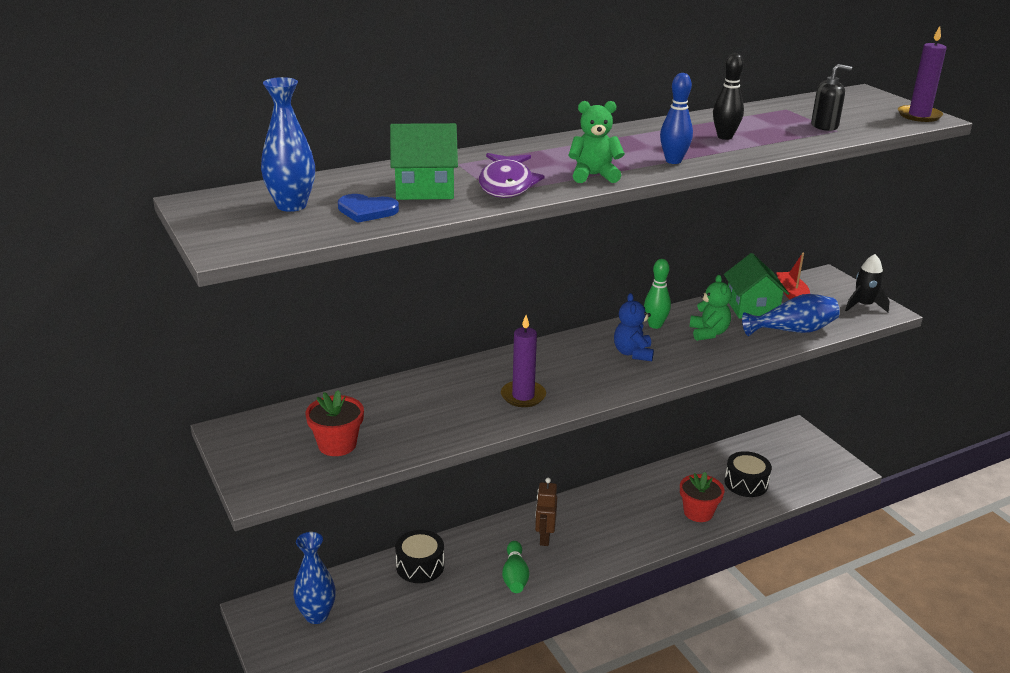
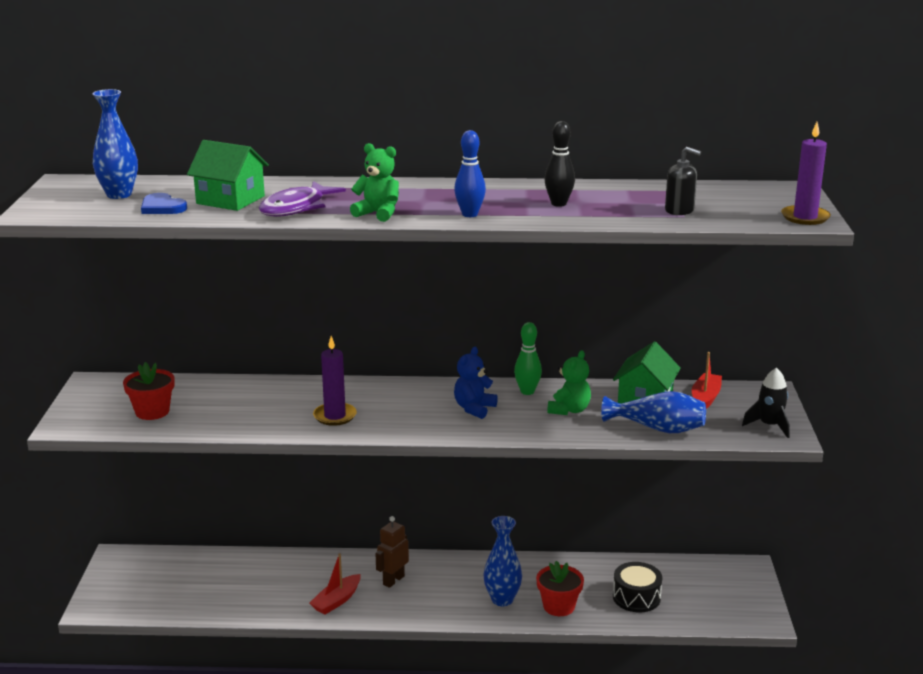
camera: 30 degrees right, 5 degrees down
(316, 615) = (156, 575): blue vase -> blue vase (502, 599)
(420, 566) = (268, 567): black drum -> none
(515, 576) = (337, 601): green bowling pin -> red boat

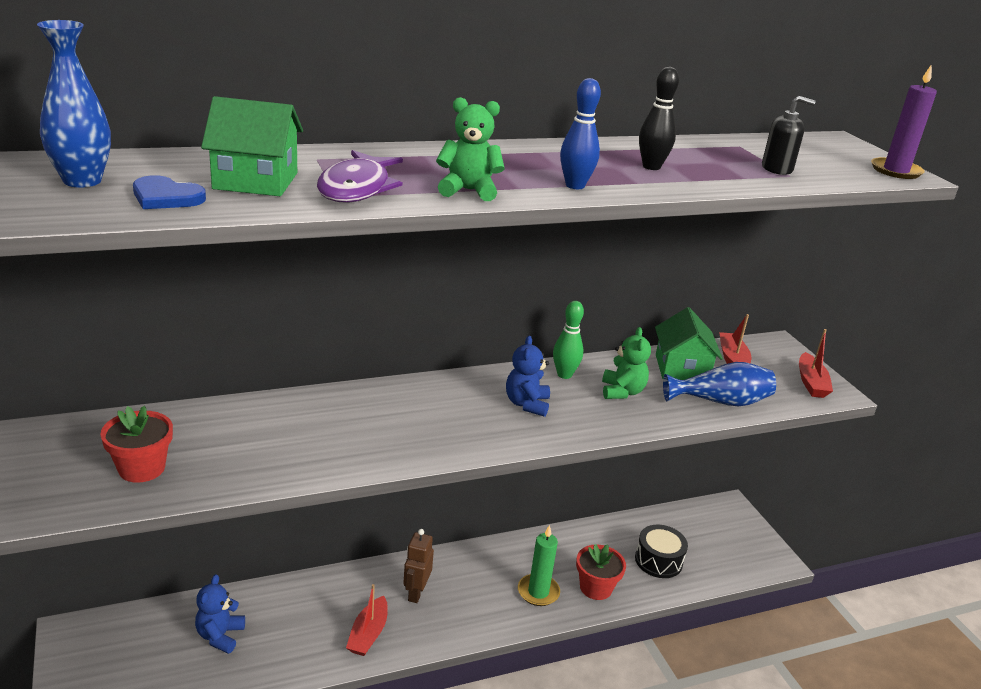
camera: 25 degrees left, 5 degrees up
(221, 579) = (220, 636): none -> blue teddy bear
(335, 416) = (381, 438): purple candle -> none
(502, 599) = (538, 592): blue vase -> green candle
(769, 425) = (811, 383): black rocket -> red boat

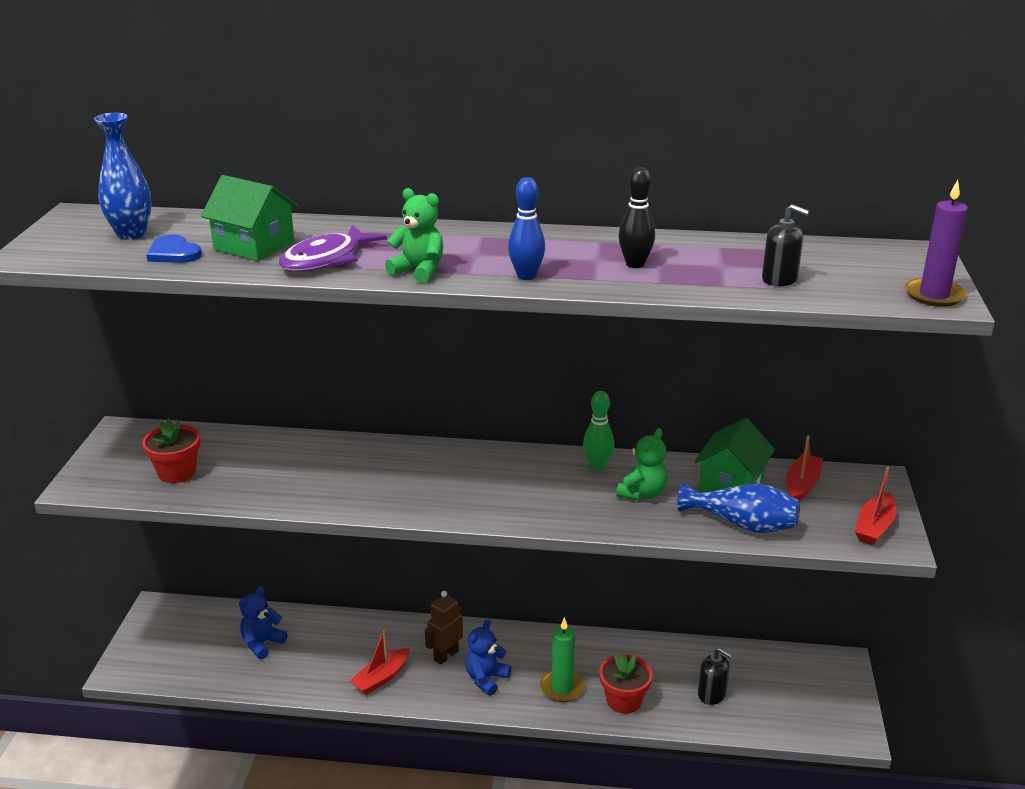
camera: 30 degrees right, 0 degrees up
(527, 404) = (534, 486): blue teddy bear -> blue teddy bear (486, 678)
(658, 560) = (712, 694): black drum -> black soap dispenser

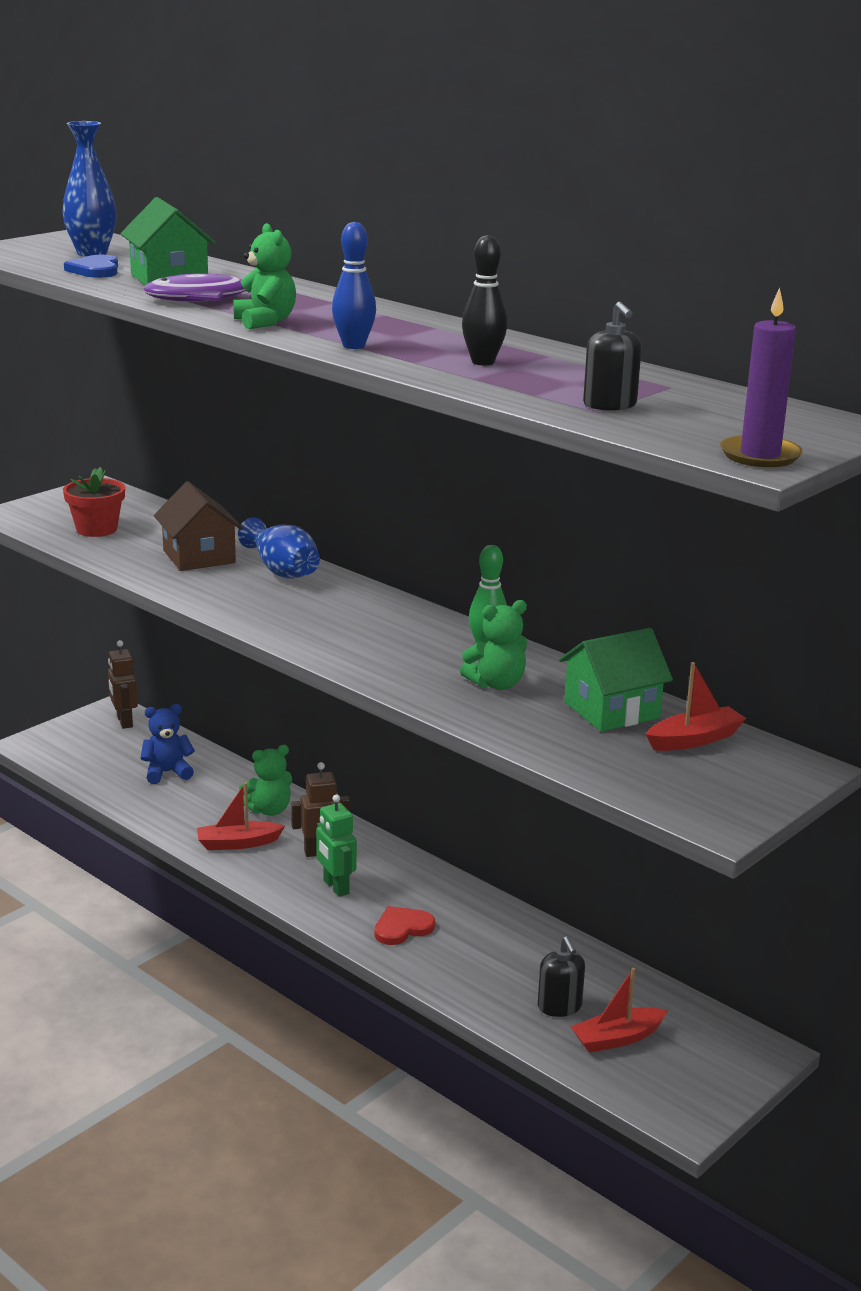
camera: 35 degrees right, 5 degrees down
(177, 614) = (124, 722): none -> brown robot
(296, 467) = (199, 557): none -> brown house
(372, 639) = (269, 810): none -> green teddy bear
(486, 678) = (335, 887): blue teddy bear -> green robot
(562, 688) = (402, 928): green candle -> red heart
(624, 700) = (453, 967): red flower pot -> none
(742, 524) = (563, 744): blue vase -> blue vase (282, 570)
(874, 527) = (718, 802): red boat -> red boat (617, 1038)

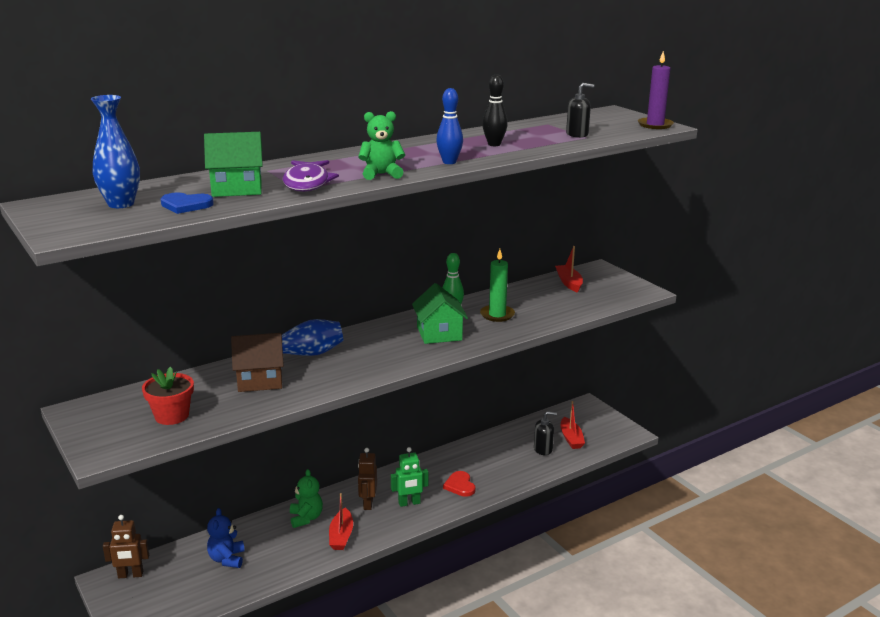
camera: 75 degrees left, 0 degrees up
(496, 684) = (497, 315): green teddy bear -> green candle
(612, 710) = (534, 294): green house -> green house (439, 333)

